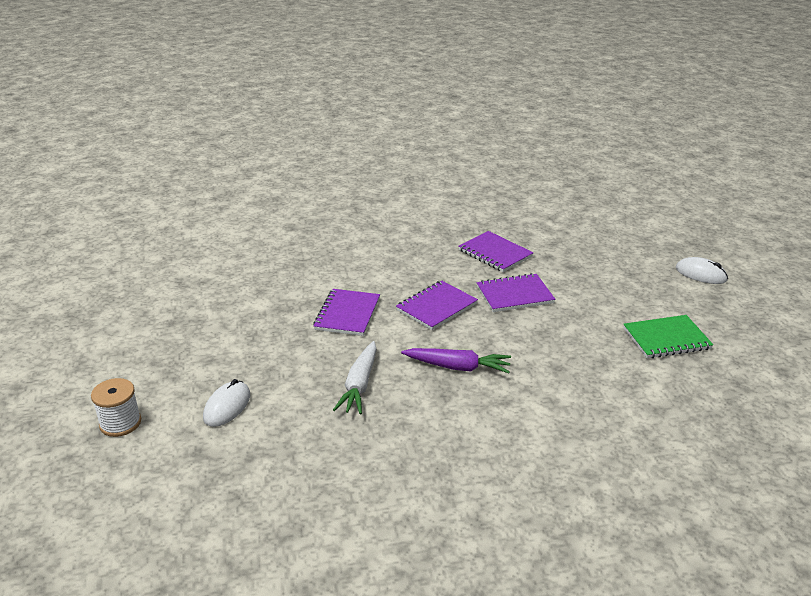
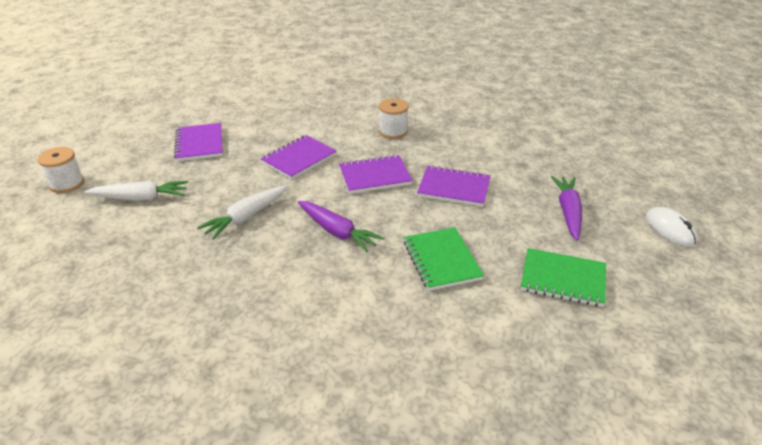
camera: 30 degrees right, 5 degrees up
(227, 406) = (140, 198): white mouse -> white carrot
(408, 260) = (393, 131): none -> white spool
(495, 253) = (474, 147): purple notebook -> purple notebook (199, 144)
(567, 358) = (441, 260): none -> green notebook
(620, 285) = (568, 212): none -> purple carrot

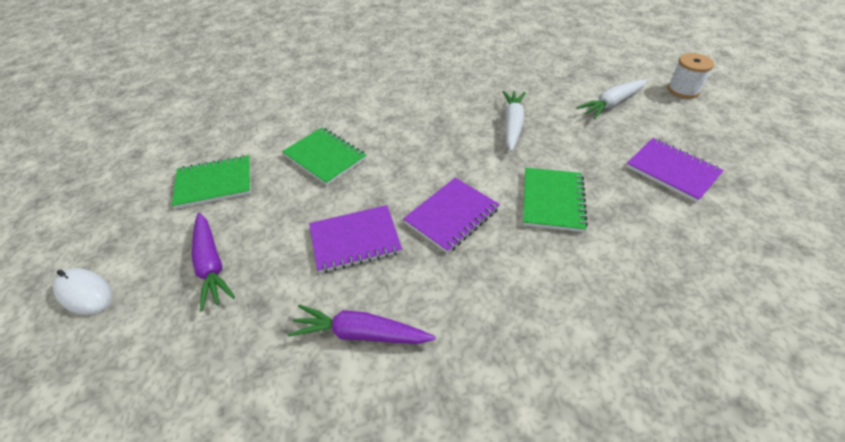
camera: 150 degrees right, 10 degrees up
(299, 159) = (552, 201): purple notebook -> green notebook
(337, 232) = (428, 144): purple carrot -> purple carrot (360, 333)
(393, 131) = (500, 307): white spool -> none

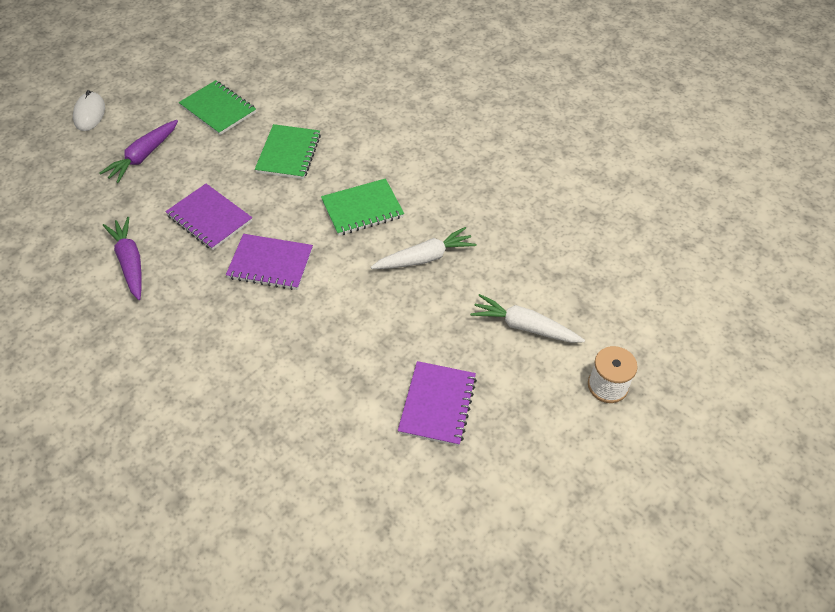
camera: 55 degrees right, 5 degrees up
(552, 201) = (331, 324): green notebook -> green notebook (362, 209)

